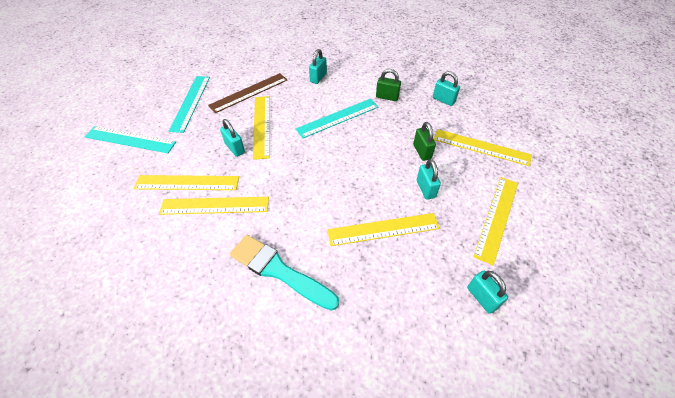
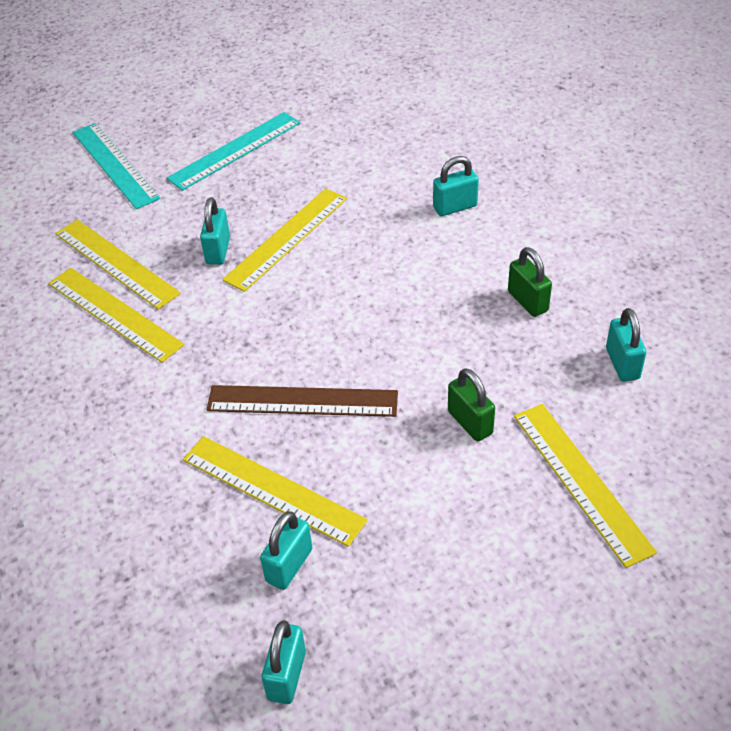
camera: 45 degrees right, 5 degrees down
(249, 92) = (326, 176): brown ruler -> brown ruler (302, 401)
(279, 271) = (94, 445): turquoise brush -> none
(337, 118) = (407, 289): turquoise ruler -> none
(422, 152) = (470, 422): green padlock -> green padlock turned 60 degrees counterclockwise
(425, 189) = (402, 479): turquoise padlock -> turquoise padlock (289, 565)
(497, 218) = (455, 598): yellow ruler -> none

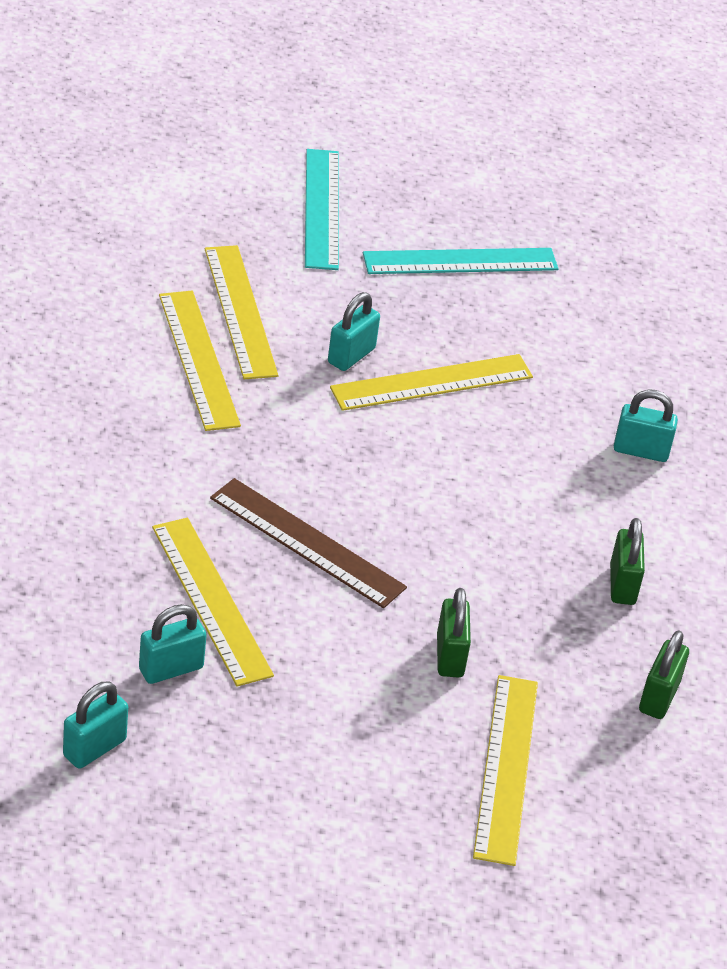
camera: 25 degrees right, 5 degrees down
(622, 364) = (659, 697): turquoise padlock -> green padlock

